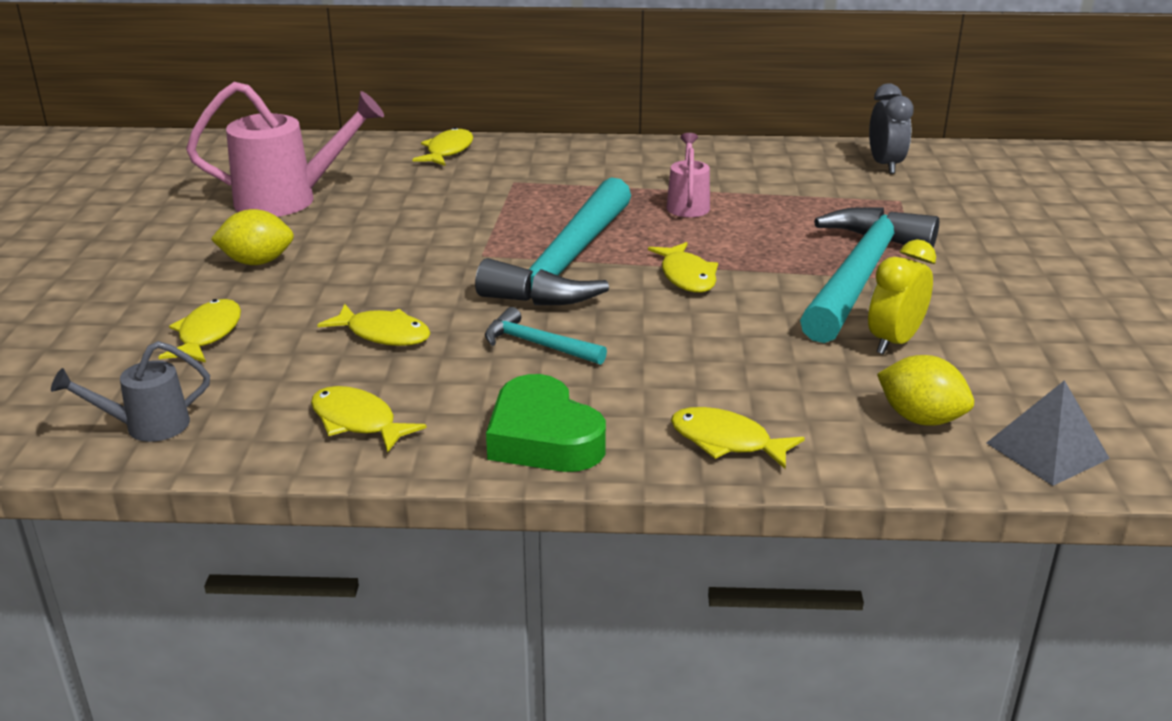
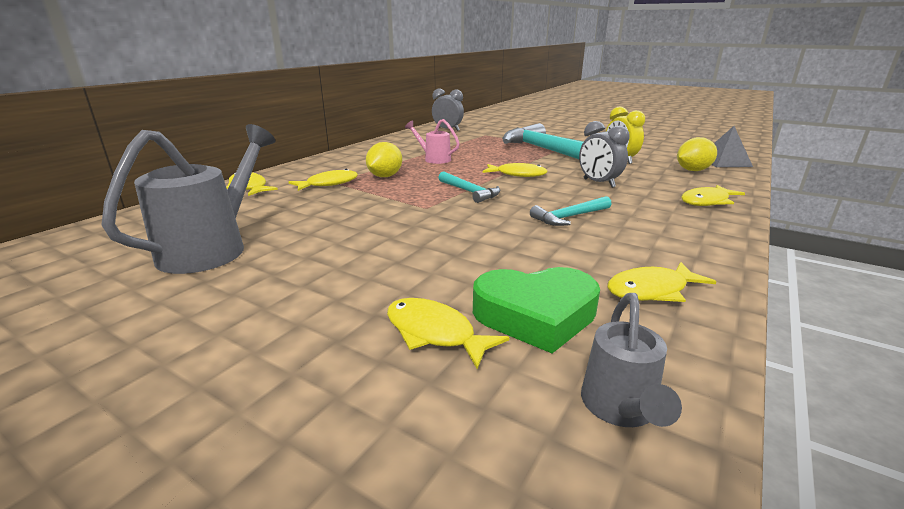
camera: 60 degrees left, 5 degrees down
(257, 262) = (314, 282): yellow lemon -> yellow lemon (385, 176)
(288, 200) = (212, 248): pink watering can -> grey watering can
(383, 334) = (513, 256): yellow fish -> yellow fish (329, 184)
(543, 438) = (693, 238): green heart -> green heart (536, 315)
(567, 264) = (469, 192): turquoise hammer -> turquoise hammer, size x0.46
(719, 342) = (598, 183): none -> grey clock

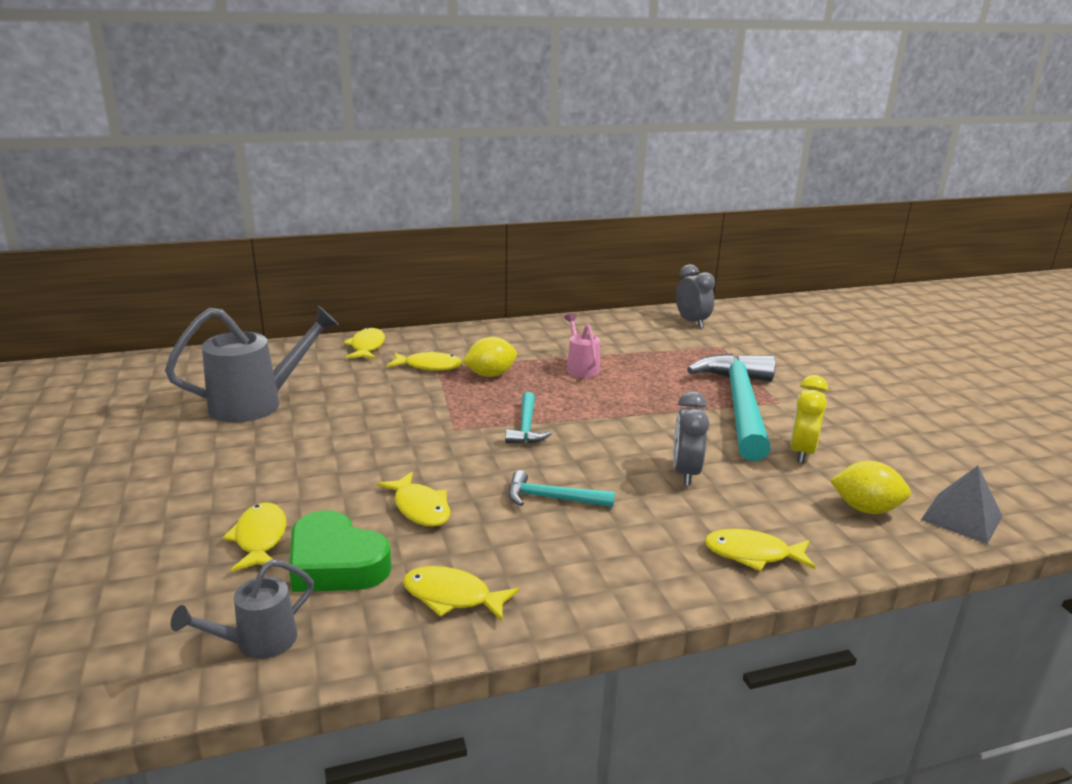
camera: 40 degrees right, 0 degrees up
(517, 174) = (622, 424): yellow fish -> yellow fish (420, 508)

